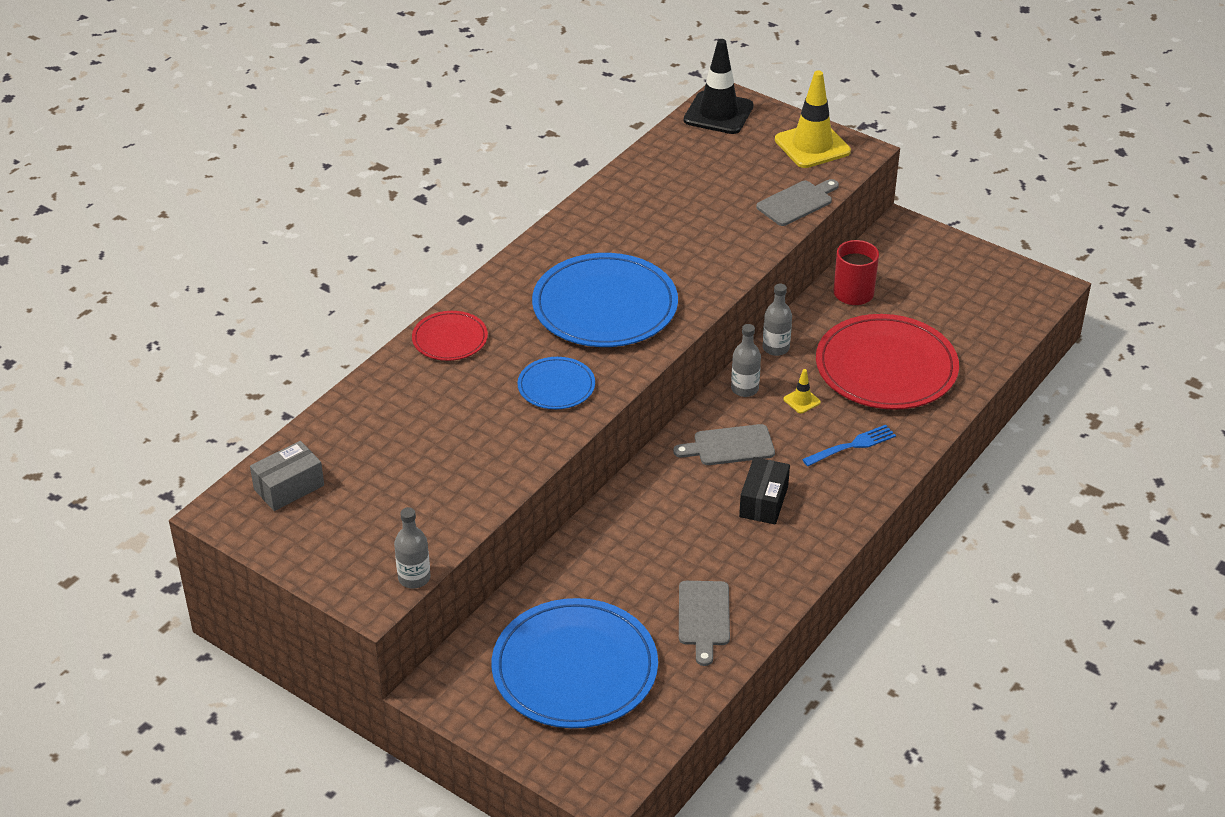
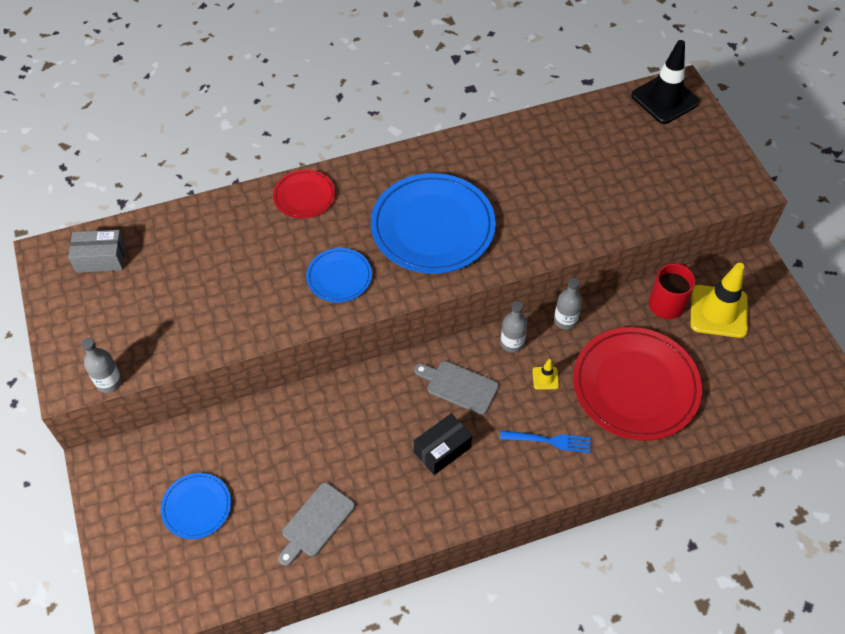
camera: 35 degrees right, 15 degrees up
(574, 668) = (196, 507): blue plate -> blue plate, size x0.51
(797, 202) = (657, 210): grey cutting board -> none
(812, 146) = (714, 164): yellow traffic cone -> yellow traffic cone (718, 311)

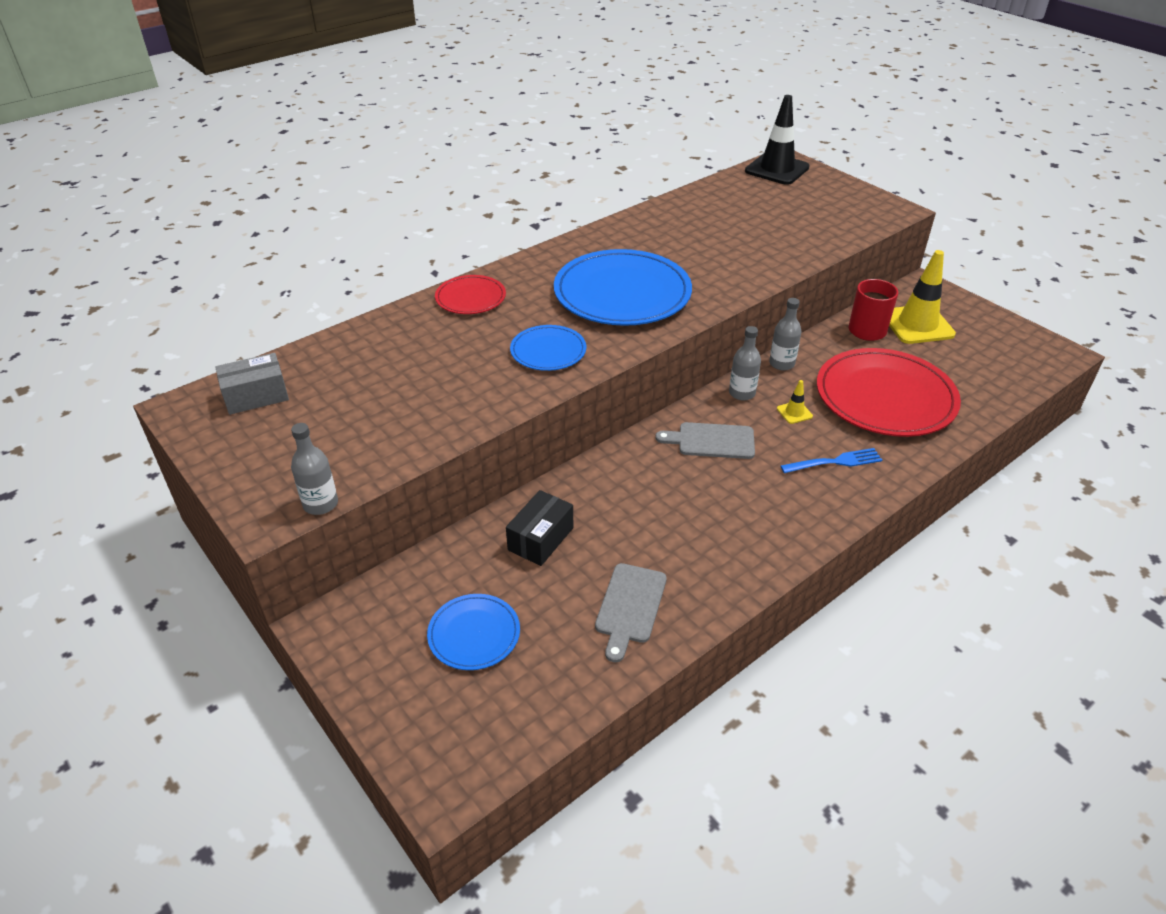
camera: 20 degrees left, 15 degrees down
(442, 450) = (730, 499): black box -> black box (540, 539)

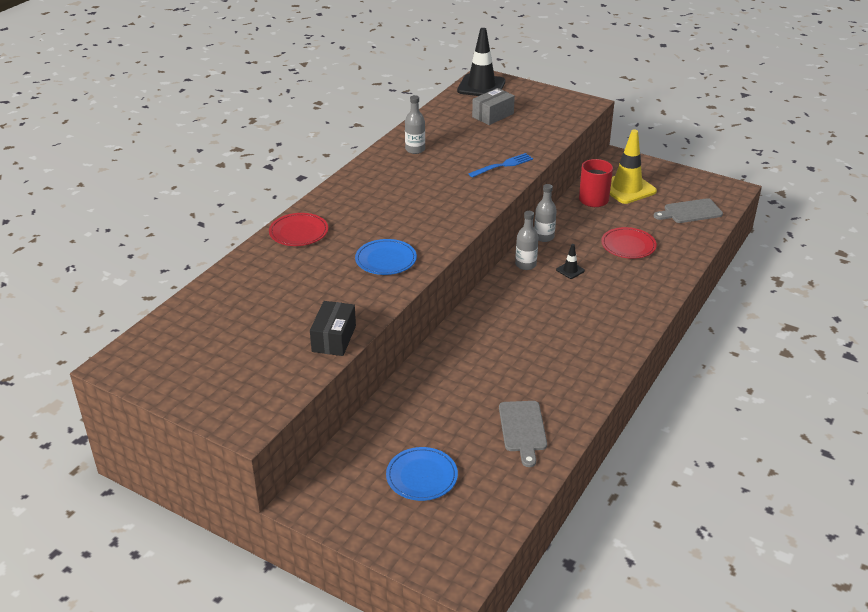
camera: 20 degrees left, 5 degrees down
(256, 396) = (172, 343): grey box -> grey box (493, 115)
(320, 504) = (282, 406): grey bottle -> grey bottle (415, 149)
(540, 539) = (433, 401): black box -> black box (334, 338)
(622, 293) = (416, 205): blue plate -> none
(711, 441) = (521, 304): grey cutting board -> grey cutting board (690, 212)
(794, 412) = (570, 270): yellow traffic cone -> black traffic cone
(834, 462) = (614, 299): blue fork -> blue fork (502, 165)
(885, 397) = (628, 245): red plate -> red plate, size x0.51

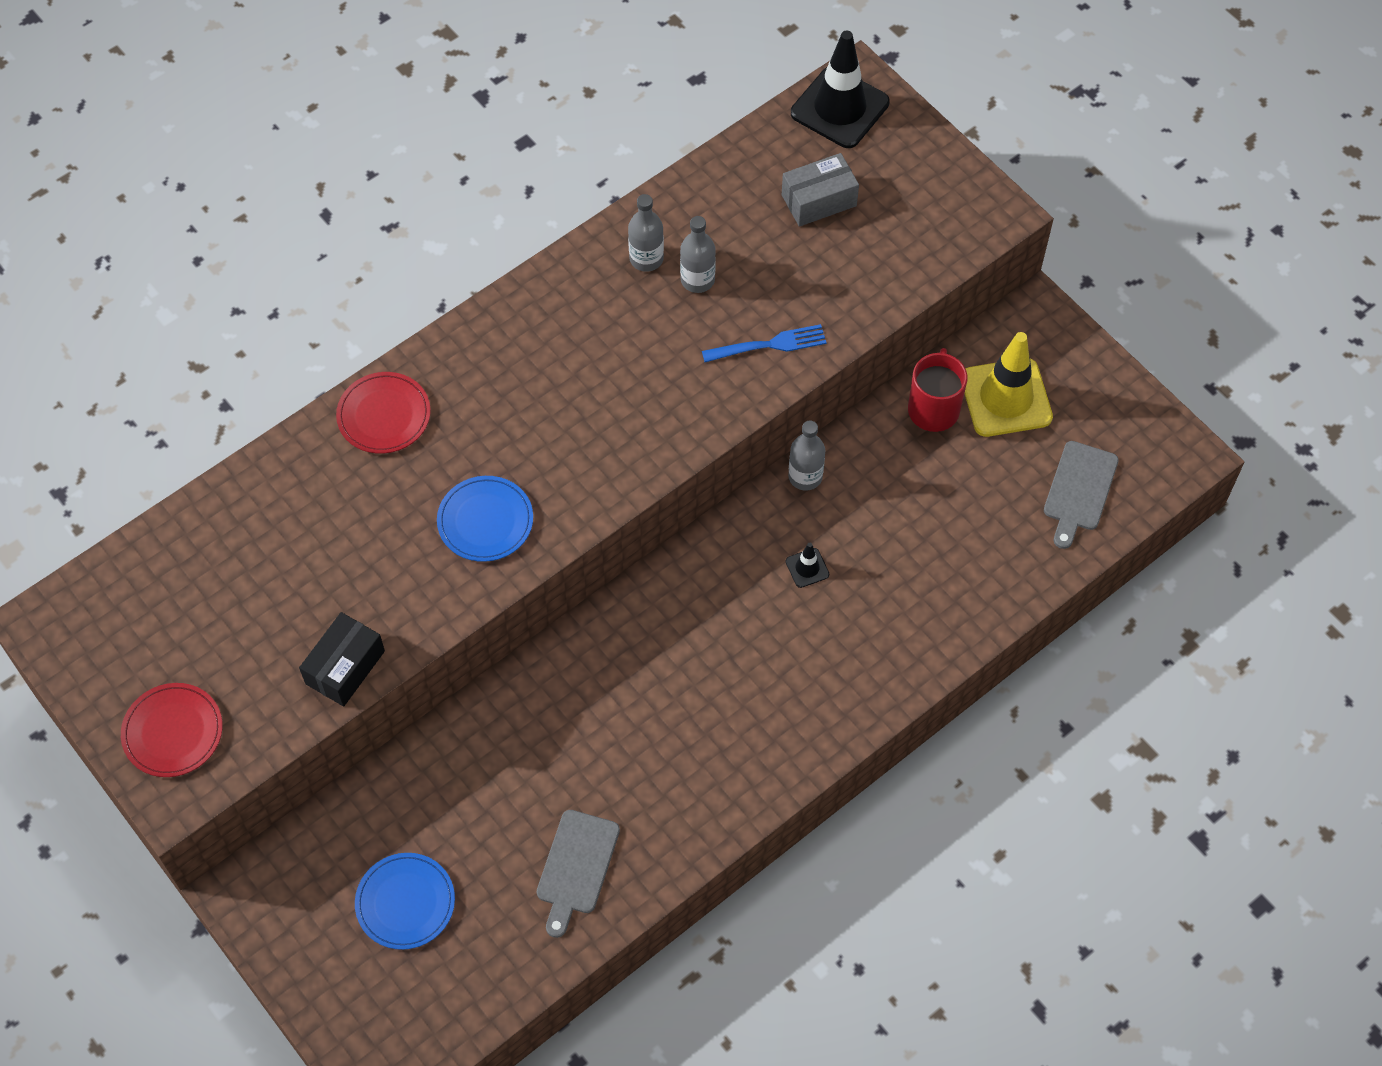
camera: 20 degrees right, 25 degrees up
(525, 265) = (744, 533): grey bottle -> grey bottle (697, 280)
(628, 245) = (930, 540): red plate -> red plate (173, 732)
(690, 212) = (1079, 490): grey cutting board -> grey cutting board turned 75 degrees counterclockwise

